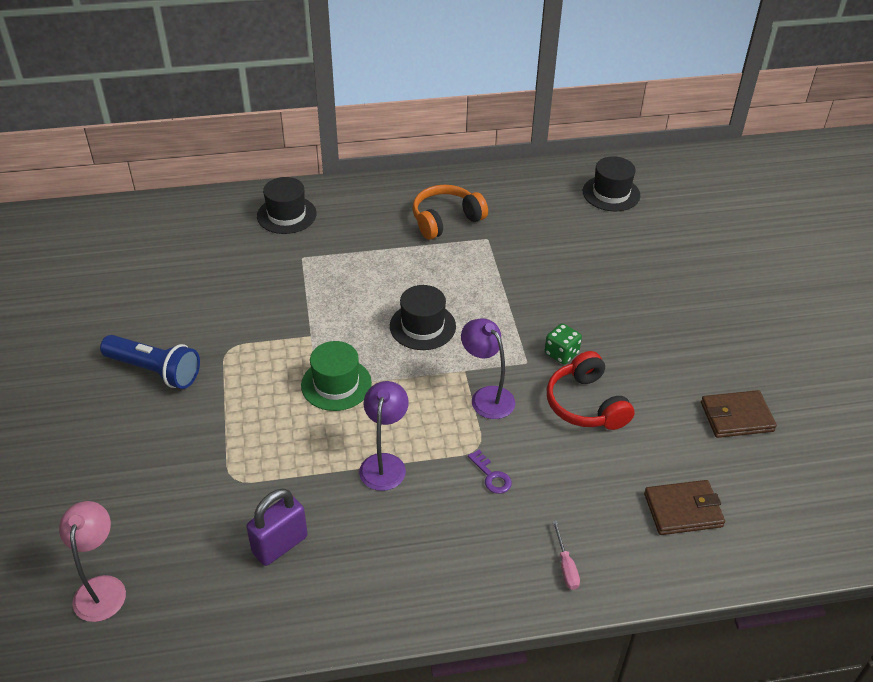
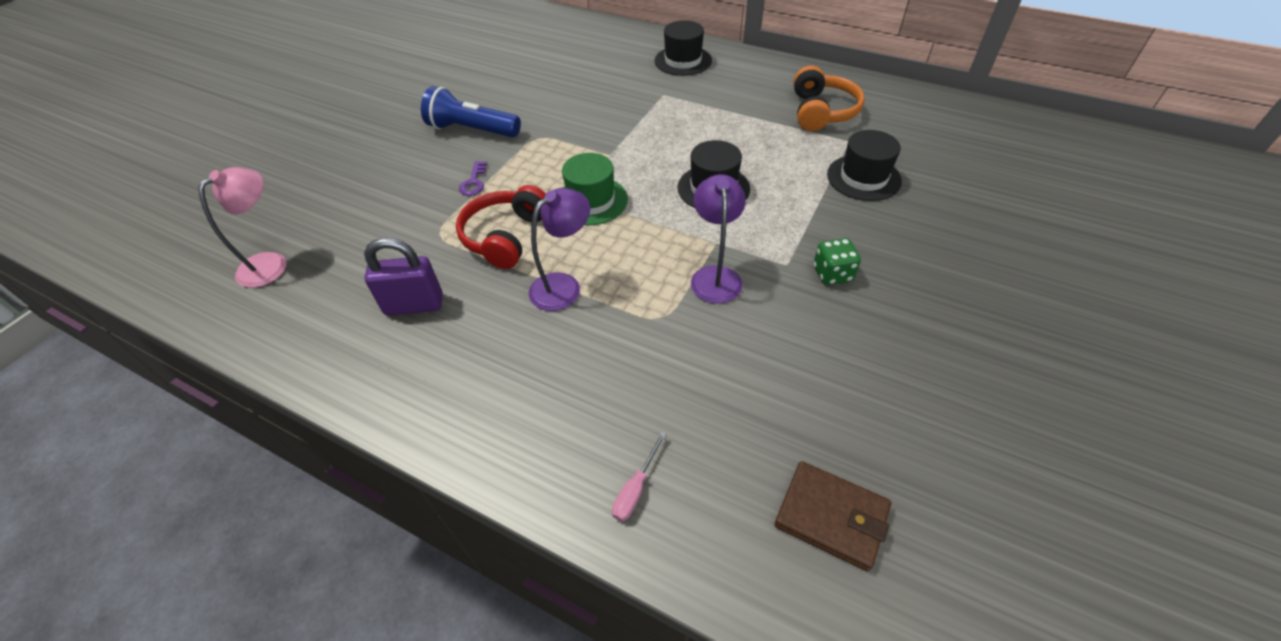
camera: 40 degrees right, 5 degrees up
(155, 370) = (472, 130): blue flashlight -> blue flashlight turned 135 degrees clockwise
(446, 220) = (821, 111): orange headphones -> orange headphones turned 90 degrees clockwise
(491, 476) = (648, 351): purple key -> purple key (474, 182)
(586, 404) = (815, 336): red headphones -> red headphones (506, 236)
(611, 193) = (1030, 150): black hat -> black hat (863, 178)
(736, 417) = (1002, 450): brown wallet -> none

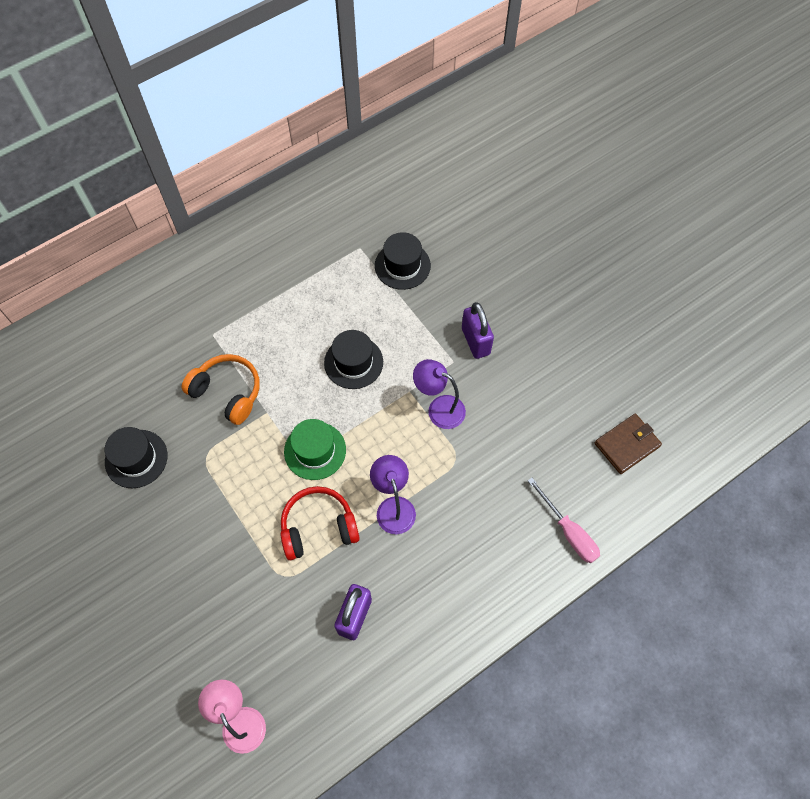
camera: 65 degrees left, 15 degrees up
(472, 130) = (156, 506): blue flashlight -> none
(474, 182) = (234, 529): purple key -> none
(506, 236) = (318, 527): red headphones -> red headphones turned 120 degrees clockwise
(635, 489) = (568, 531): pink screwdriver -> pink screwdriver, size x1.65
(683, 61) = (172, 293): black hat -> black hat (136, 458)
(821, 111) = (314, 241): orange headphones -> orange headphones (227, 392)
(832, 274) = (475, 341): green dice -> purple padlock

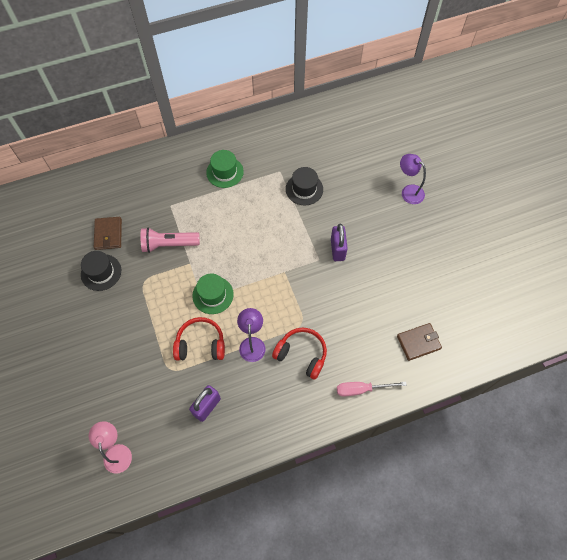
camera: 15 degrees right, 0 degrees up
(131, 399) = (108, 234): none -> brown wallet
(227, 392) = (169, 244): orange headphones -> pink flashlight
(279, 267) = (225, 172): none -> green hat
(353, 362) = (254, 244): black hat -> none
(439, 408) = (300, 287): purple lamp -> purple lamp (408, 191)
(469, 504) = (301, 354): none -> red headphones
(568, 531) = (362, 389): pink screwdriver -> pink screwdriver turned 105 degrees clockwise

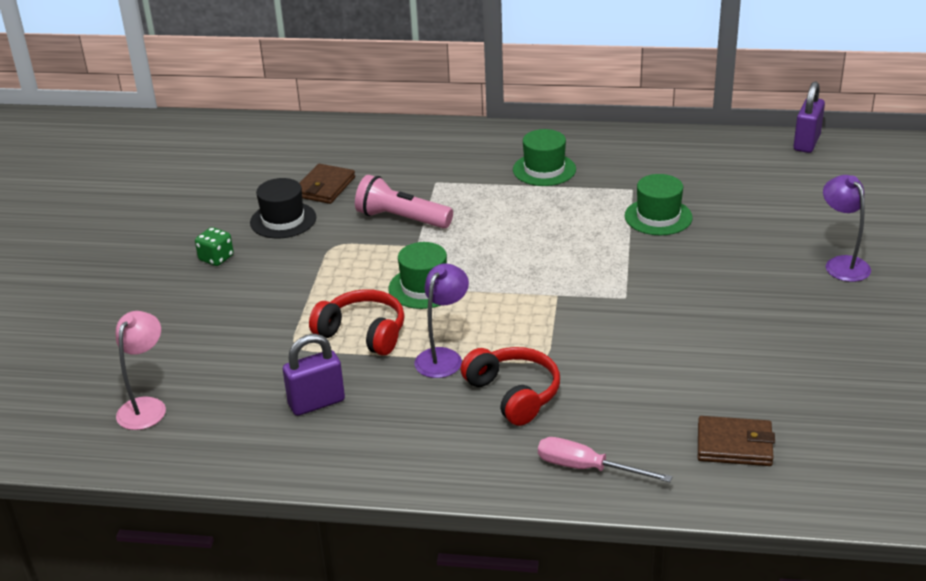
camera: 30 degrees right, 30 degrees down
(81, 320) = (216, 258): none -> green dice
(304, 189) = (658, 217): black hat -> green hat
(337, 249) = (665, 295): purple padlock -> purple padlock (806, 143)

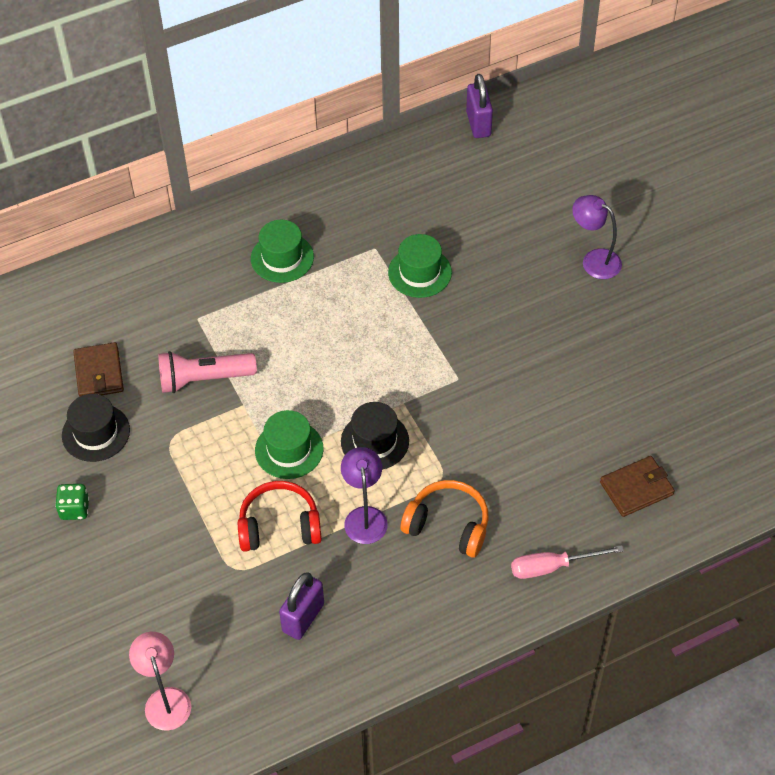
camera: 35 degrees left, 20 degrees up
(505, 310) = (375, 441): none -> black hat
(513, 394) = (448, 525): red headphones -> orange headphones

